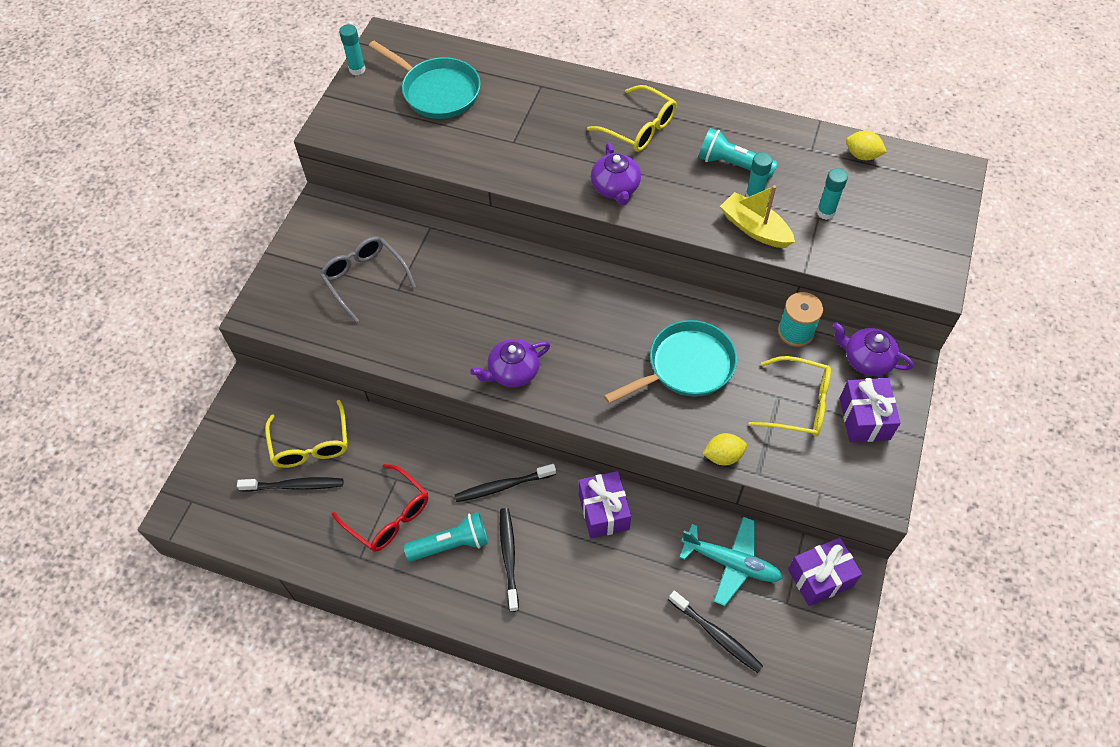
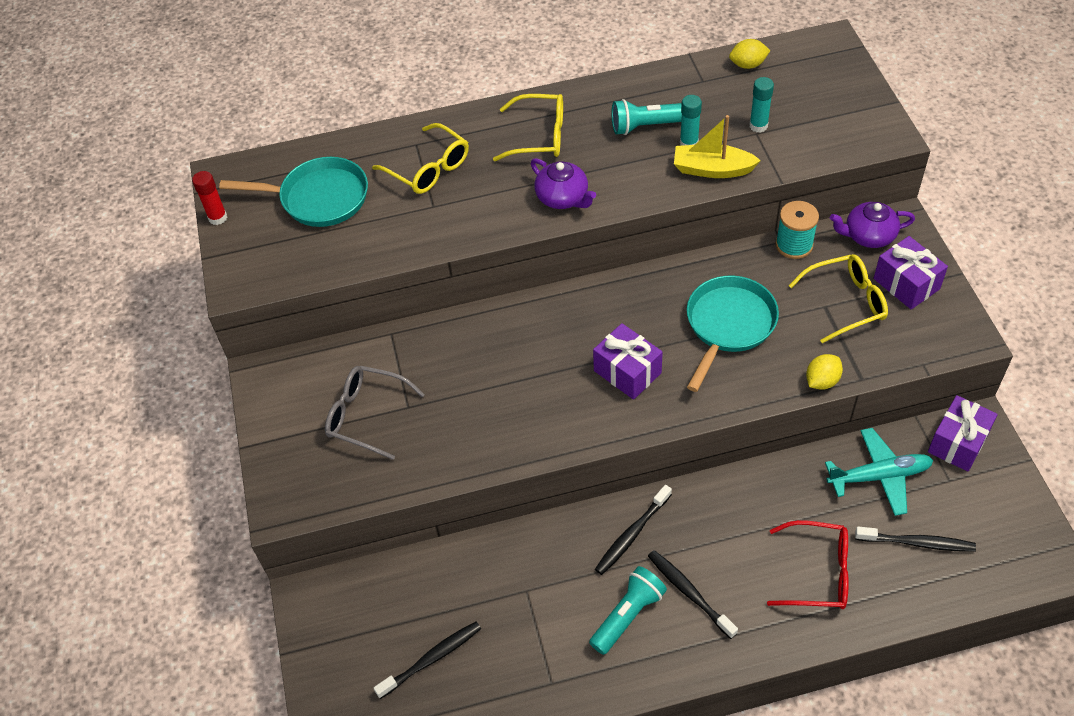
camera: 30 degrees left, 5 degrees down
(311, 444) = (415, 611): yellow glasses -> yellow glasses (429, 169)
(357, 69) = (218, 218): turquoise glue stick -> red glue stick
(388, 516) = (548, 628): red glasses -> red glasses (818, 572)
(512, 372) = (581, 417): purple teapot -> none
(603, 511) = (739, 500): purple gift -> purple gift (627, 372)

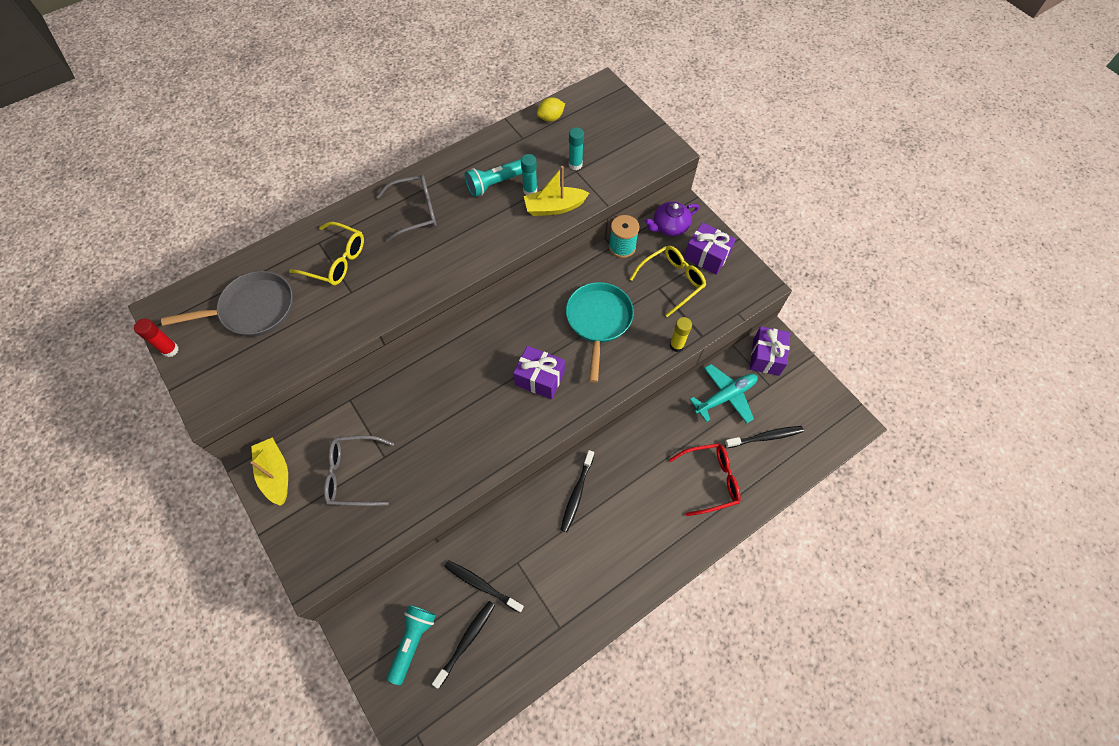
camera: 25 degrees left, 10 degrees up
(281, 390) = (276, 474): none -> yellow boat
(319, 198) = (253, 309): turquoise pan -> grey pan
(539, 136) = (415, 212): yellow glasses -> grey glasses
(563, 198) = (451, 258): purple teapot -> none
(627, 615) = (595, 556): turquoise flashlight -> turquoise flashlight (412, 641)
(689, 593) = (631, 524): black toothbrush -> black toothbrush (482, 585)
(822, 381) = (676, 345): yellow lemon -> yellow glue stick

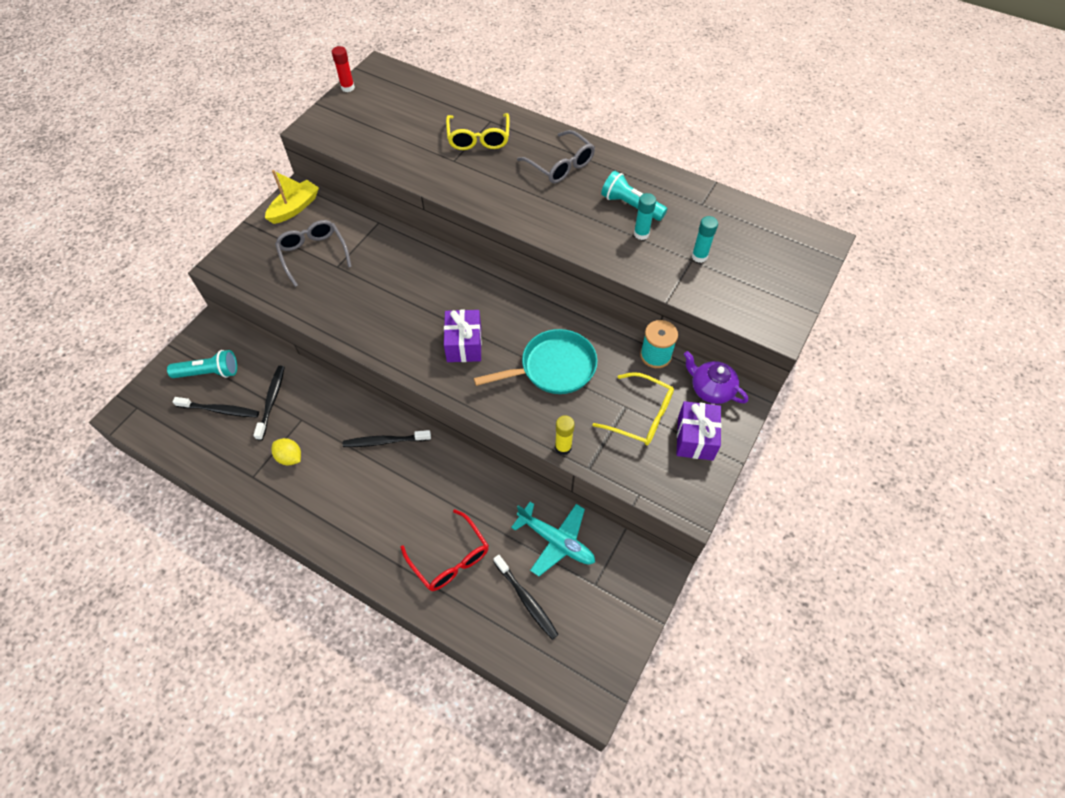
camera: 65 degrees right, 5 degrees down
(253, 309) = (405, 113): grey pan -> none
(551, 118) = (745, 215): yellow lemon -> yellow lemon (290, 457)
(554, 207) = (634, 260): yellow boat -> none
(766, 357) = (630, 568): purple gift -> none

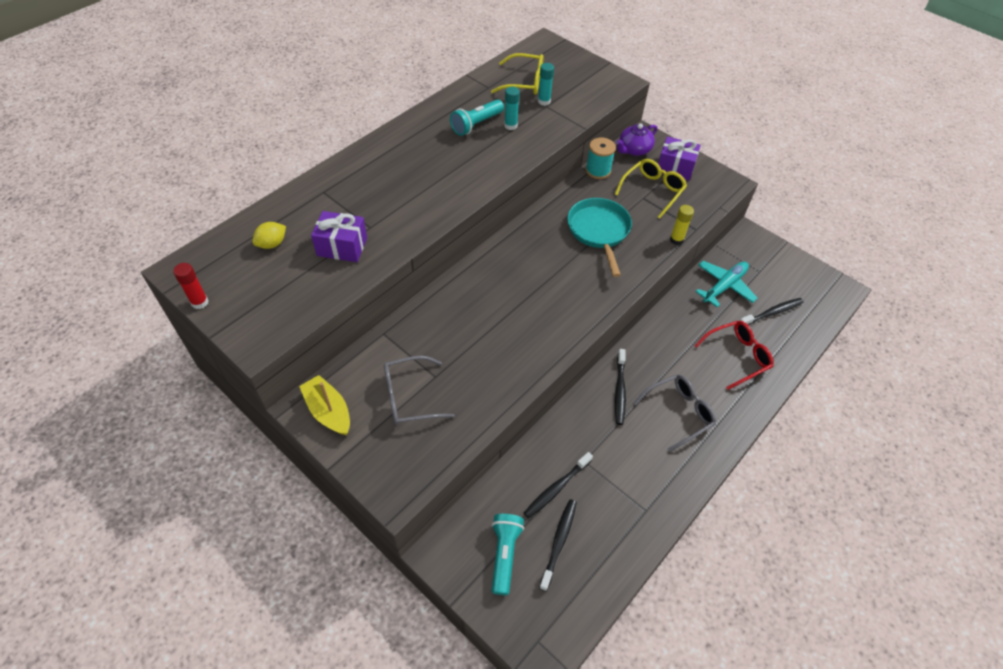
camera: 80 degrees left, 5 degrees down
(271, 401) = (556, 488): black toothbrush -> black toothbrush turned 60 degrees counterclockwise
(290, 457) = (627, 474): yellow lemon -> yellow lemon (272, 244)
(464, 344) = (562, 285): purple gift -> purple gift (342, 246)
(478, 139) = (346, 204): yellow glasses -> yellow glasses (524, 82)
(561, 165) = (409, 155): grey glasses -> grey glasses (679, 413)

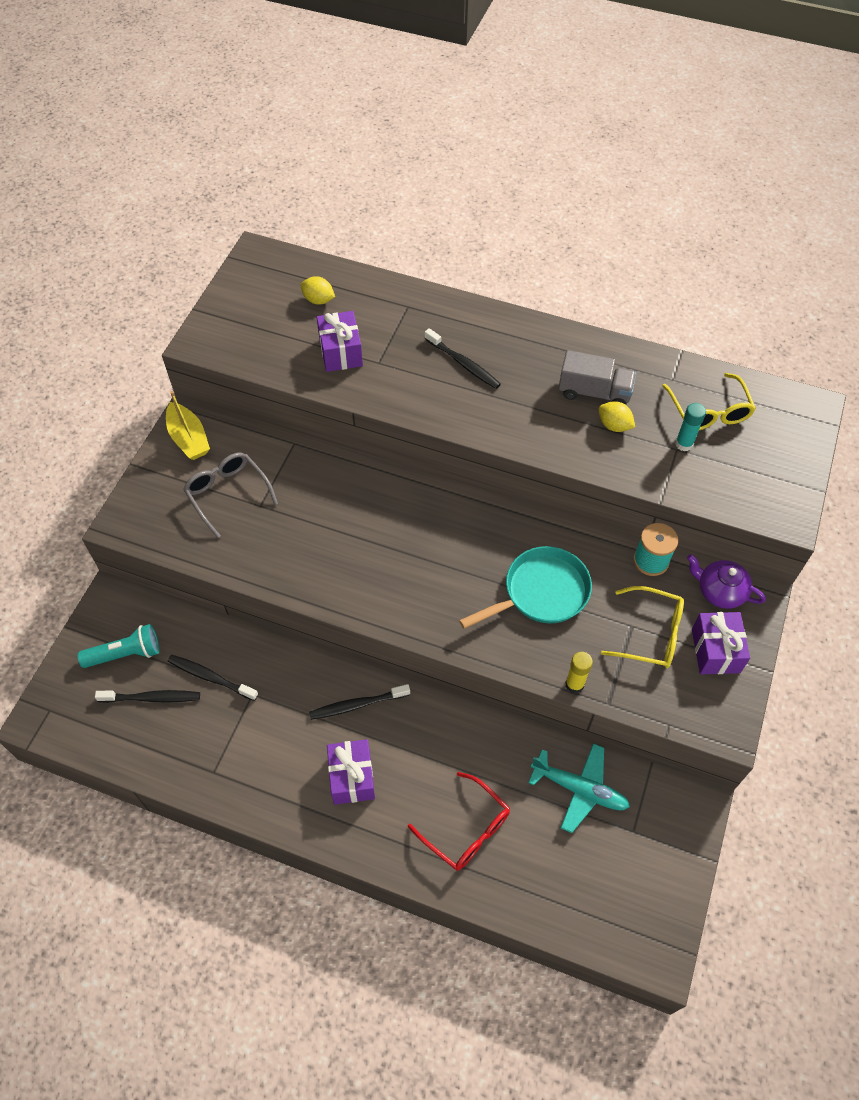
camera: 70 degrees right, 5 degrees up
(200, 302) = (227, 284): red glue stick -> none
(328, 411) = (189, 438): yellow boat -> yellow boat turned 120 degrees clockwise
(476, 124) = (594, 392): turquoise flashlight -> grey truck
(510, 125) = (614, 425): turquoise glue stick -> yellow lemon
(679, 413) = (352, 777): grey glasses -> purple gift
(771, 313) = (562, 861): black toothbrush -> black toothbrush (463, 364)

